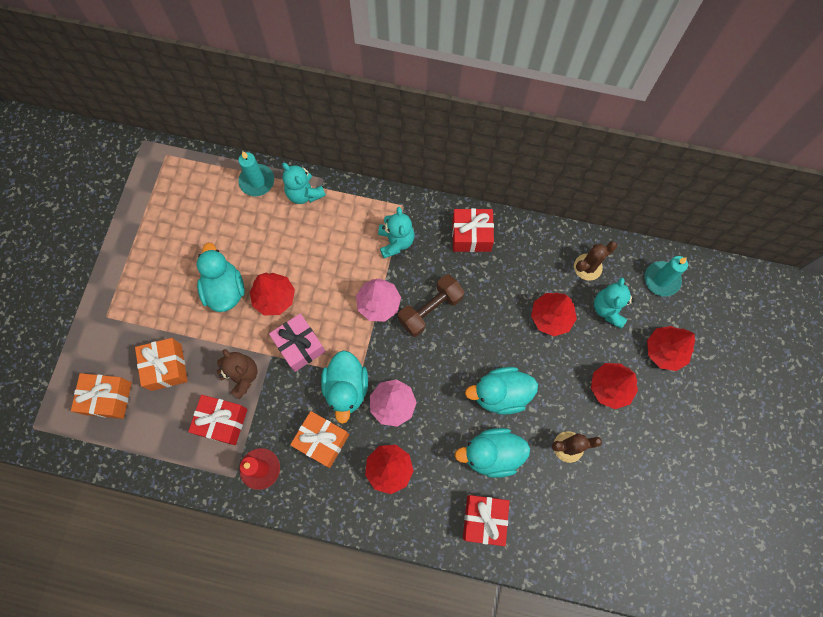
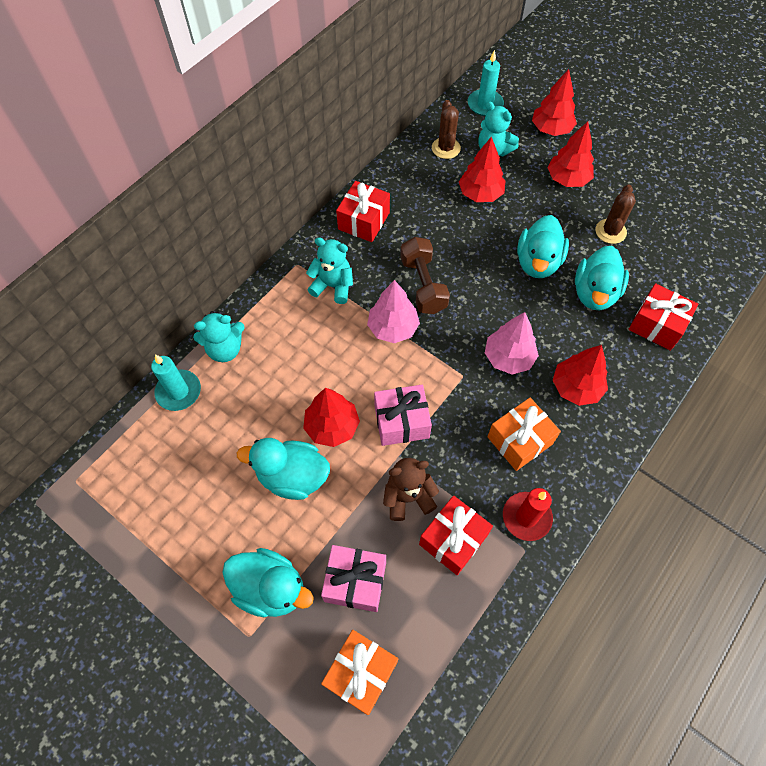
camera: 65 degrees left, 10 degrees down
(166, 367) = (355, 582): orange gift -> pink gift
(346, 388) = (471, 394): turquoise duck -> turquoise duck (270, 588)

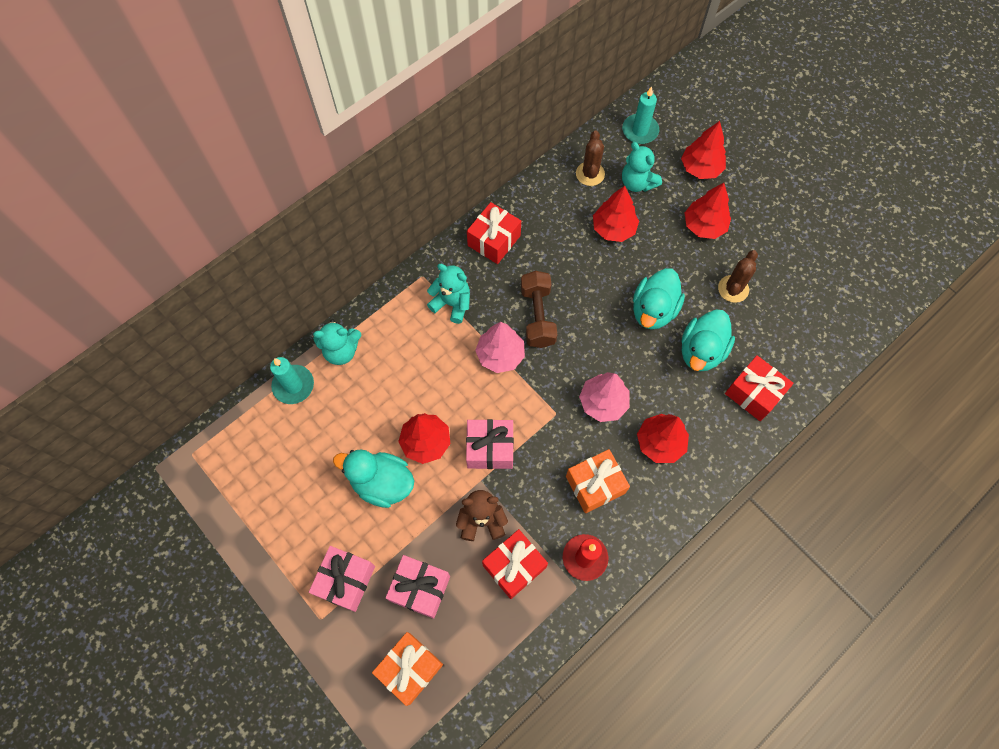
camera: 10 degrees right, 5 degrees up
(270, 588) = (345, 580): turquoise duck -> pink gift

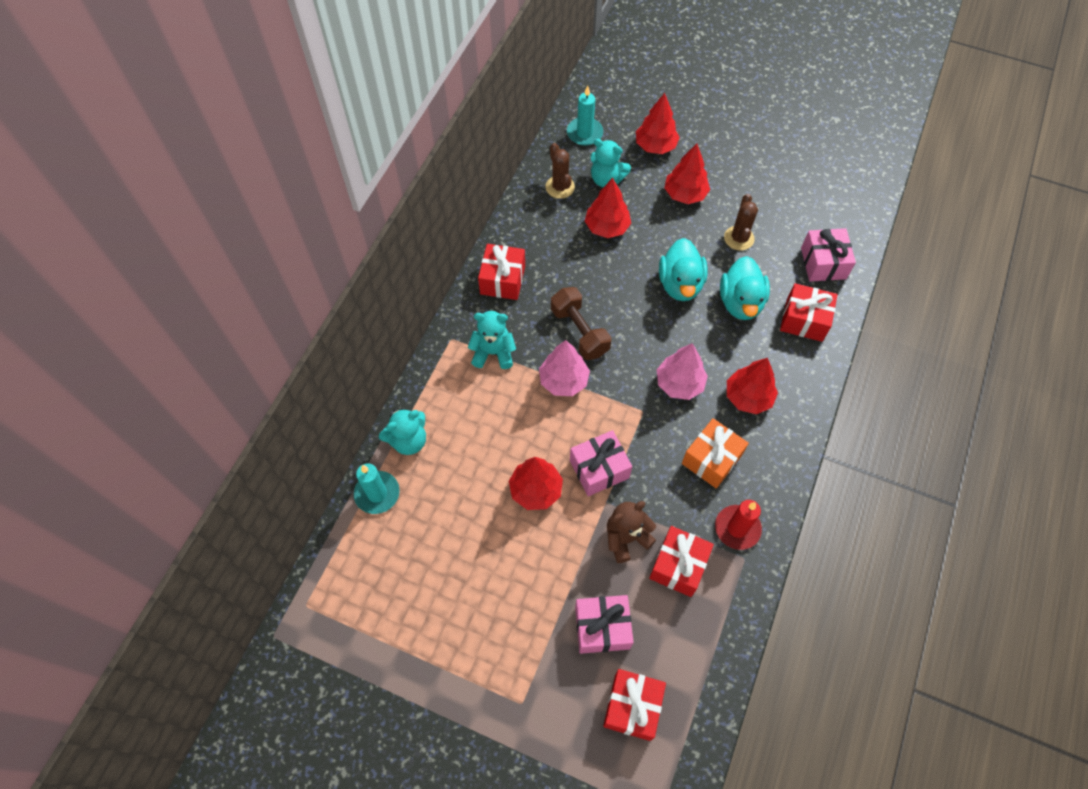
camera: 25 degrees left, 5 degrees down
(345, 580) = (527, 654): pink gift -> pink gift (823, 263)
(382, 483) = (514, 547): turquoise duck -> none
(410, 668) = (632, 707): orange gift -> red gift

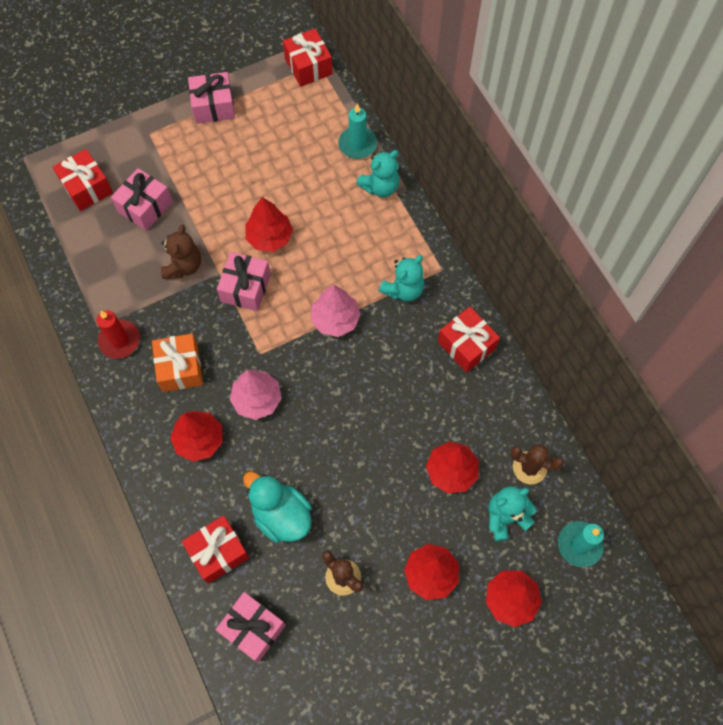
camera: 130 degrees right, 5 degrees up
(408, 440) = (380, 187): turquoise teddy bear -> turquoise teddy bear turned 135 degrees counterclockwise
(438, 666) = (213, 106): none -> pink gift
(579, 331) = (367, 364): brown dumbbell -> none
(678, 566) = (135, 282): red gift -> red gift (308, 66)
(680, 284) = (341, 481): turquoise duck -> none

